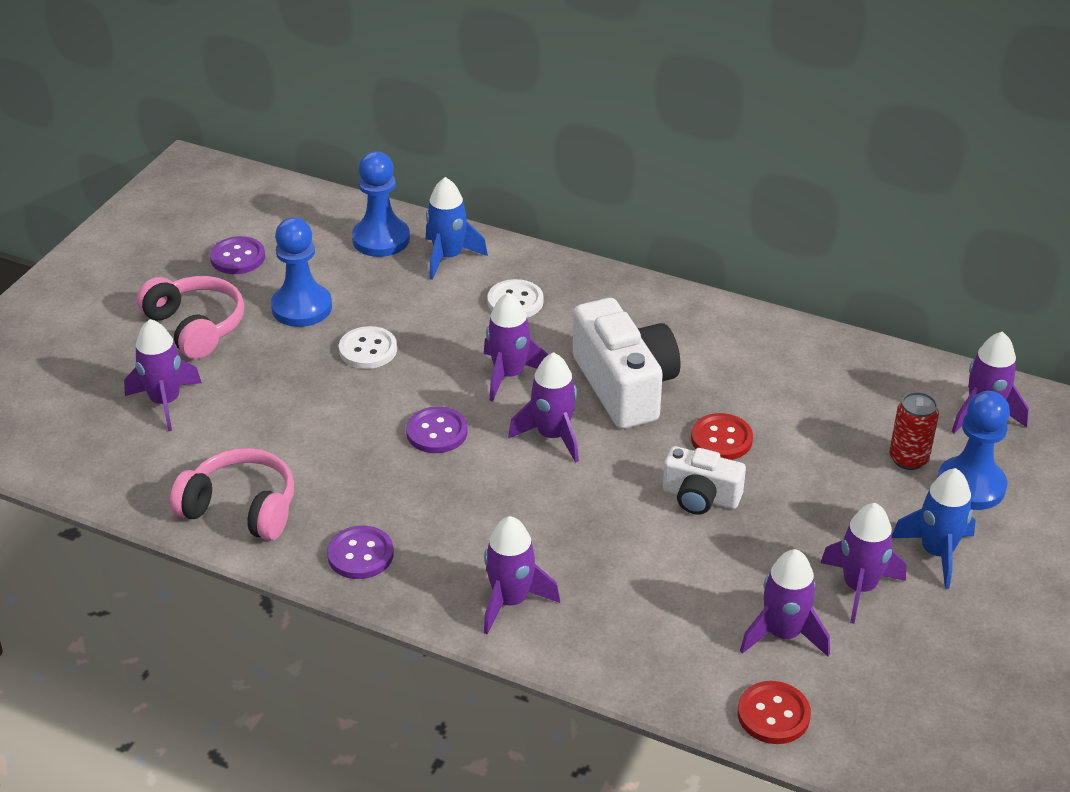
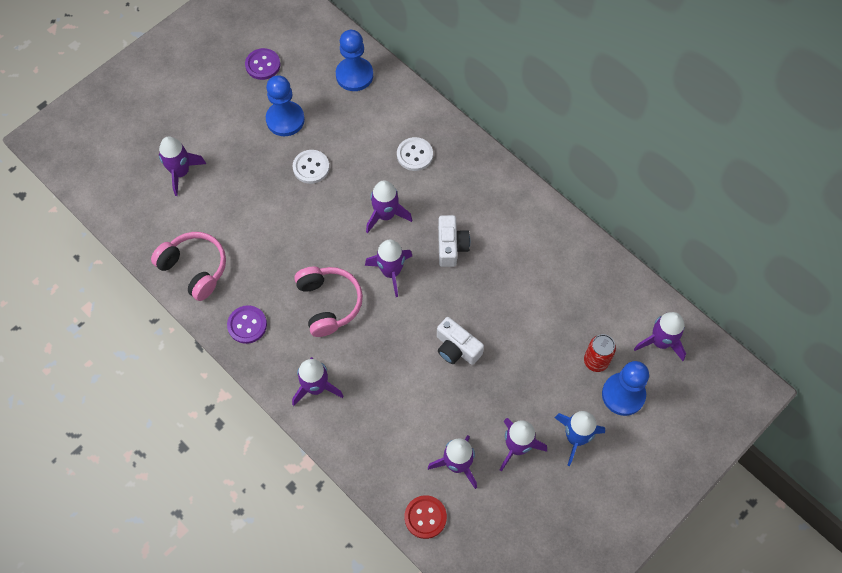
camera: 20 degrees right, 25 degrees up
(195, 327) = (218, 116): pink headphones -> pink headphones (328, 303)
(437, 432) = (325, 247): purple button -> none
(448, 257) = (389, 104): blue rocket -> none
(625, 386) = (451, 246): white camera -> white camera, size x0.58
(721, 439) = (490, 308): red button -> none

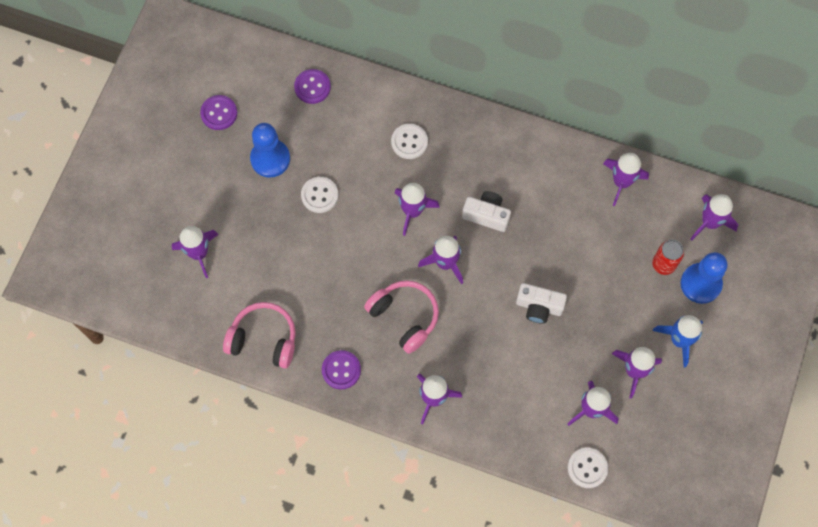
camera: 25 degrees left, 5 degrees up
(354, 75) = (312, 87): blue pawn -> purple button
(425, 517) = (587, 468): red button -> white button
(451, 246) = (486, 215): white camera -> white camera turned 45 degrees counterclockwise
(593, 270) = (621, 182): none -> purple rocket

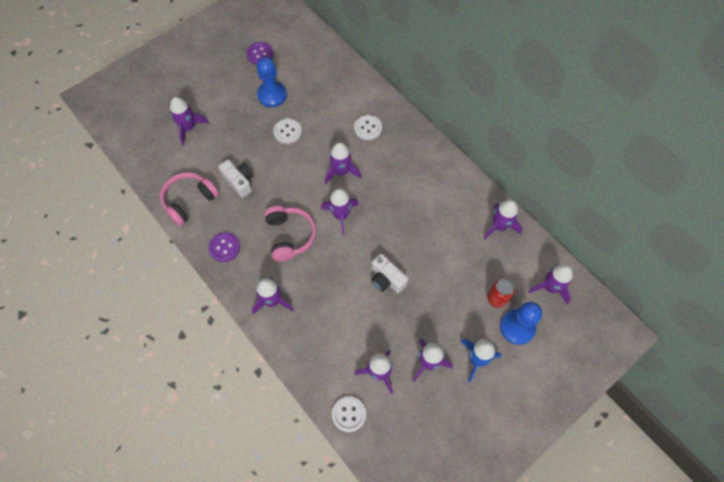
camera: 30 degrees right, 5 degrees down
(263, 339) = (189, 201): pink headphones -> pink headphones turned 90 degrees counterclockwise
(312, 87) = (328, 66): purple button -> none
(486, 215) = (389, 199): white camera -> white camera (239, 181)

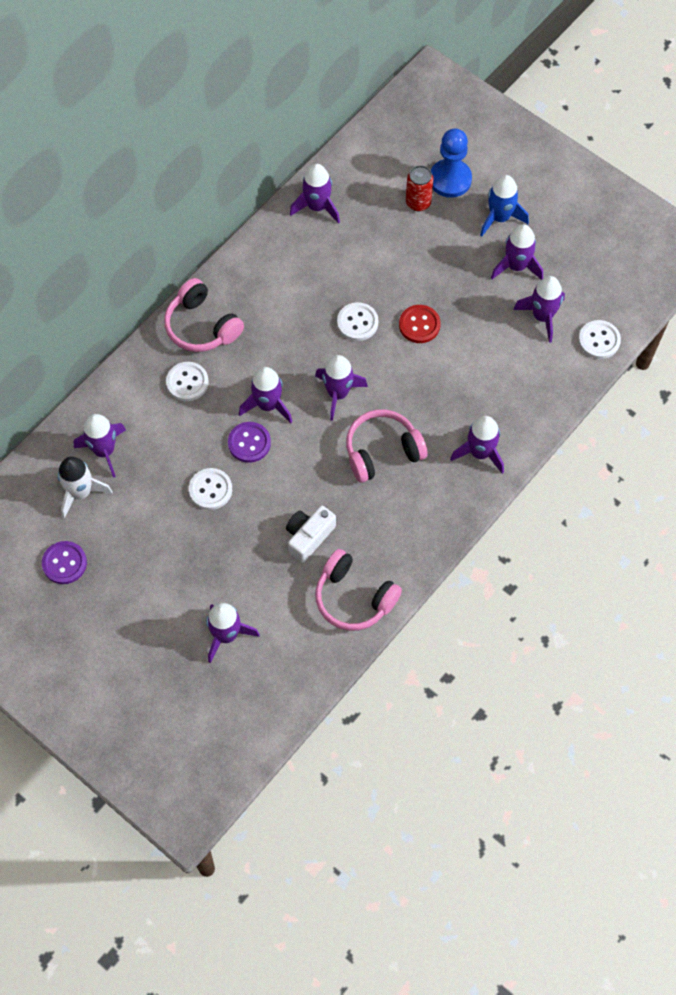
camera: 100 degrees left, 0 degrees up
(224, 247) = (417, 531): purple button -> purple button (249, 443)
(272, 95) = (145, 526): blue pawn -> none
(303, 66) = (81, 492): none -> white rocket
(386, 279) = (419, 325): white camera -> red button
(395, 237) = (357, 322): none -> white button
(409, 141) = (202, 326): none -> pink headphones
(550, 287) = (391, 149): purple rocket -> purple rocket (104, 451)

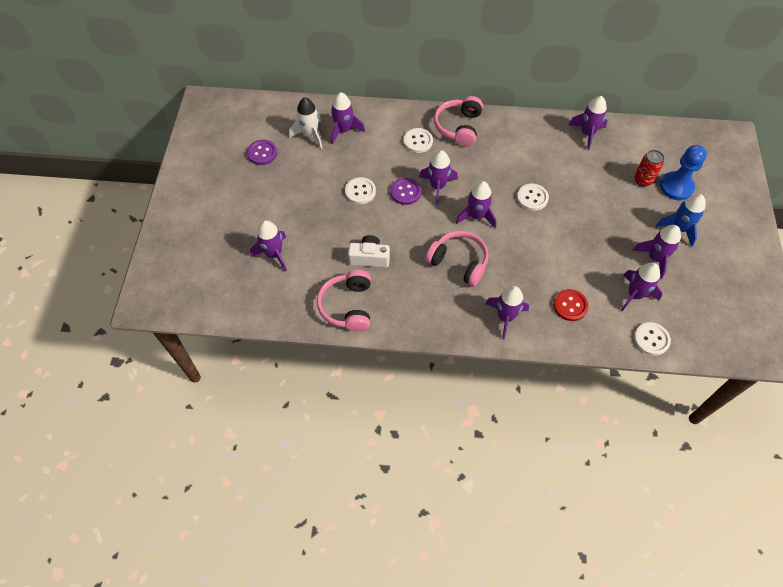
camera: 55 degrees right, 5 degrees down
(419, 325) = (562, 230): red button -> red button (570, 306)

